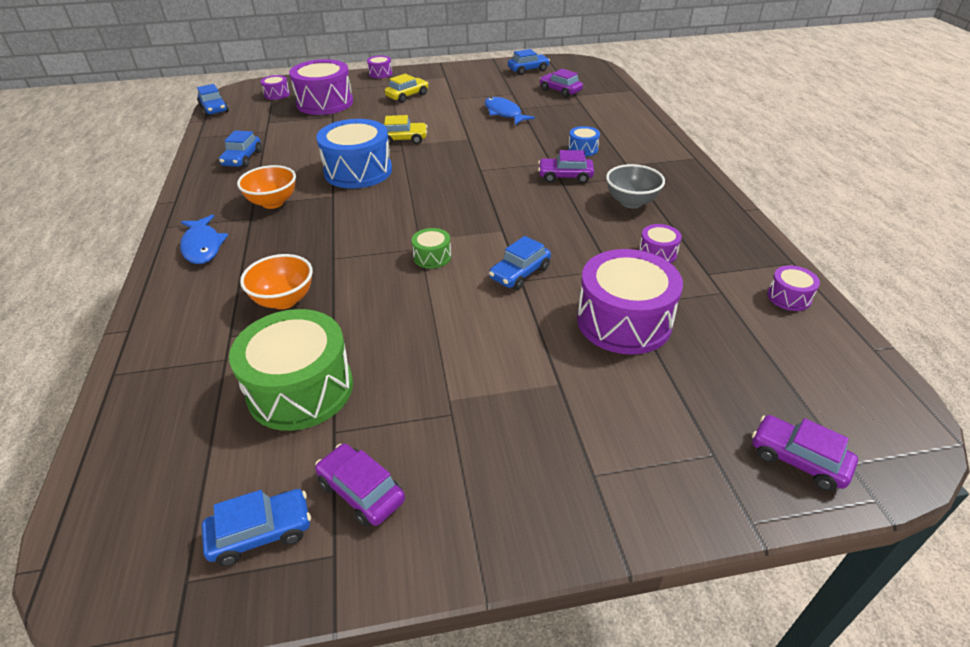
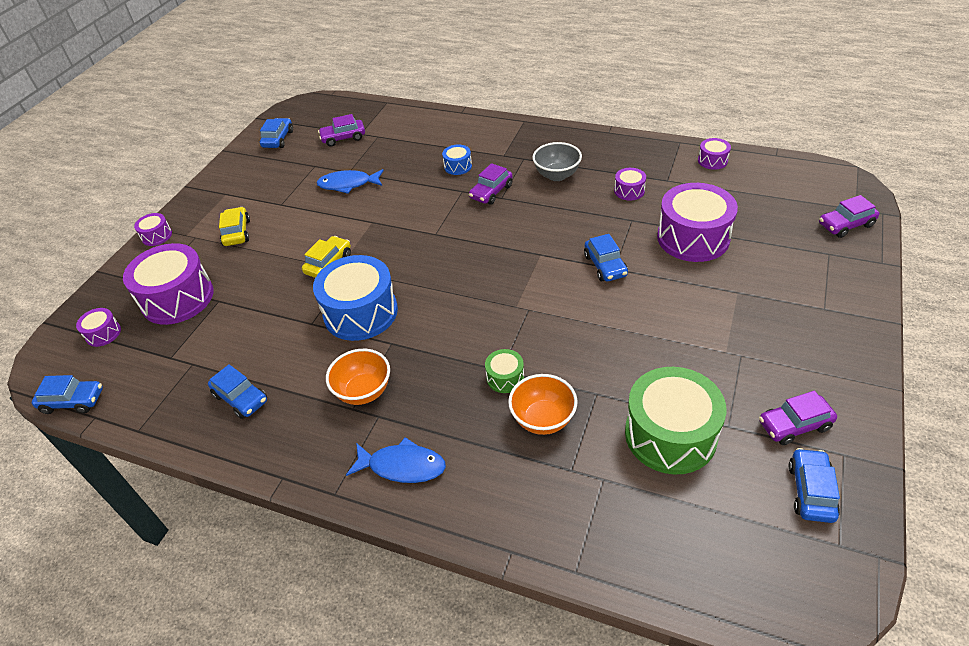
camera: 55 degrees left, 5 degrees up
(432, 257) = (547, 306): green drum -> green drum (505, 378)

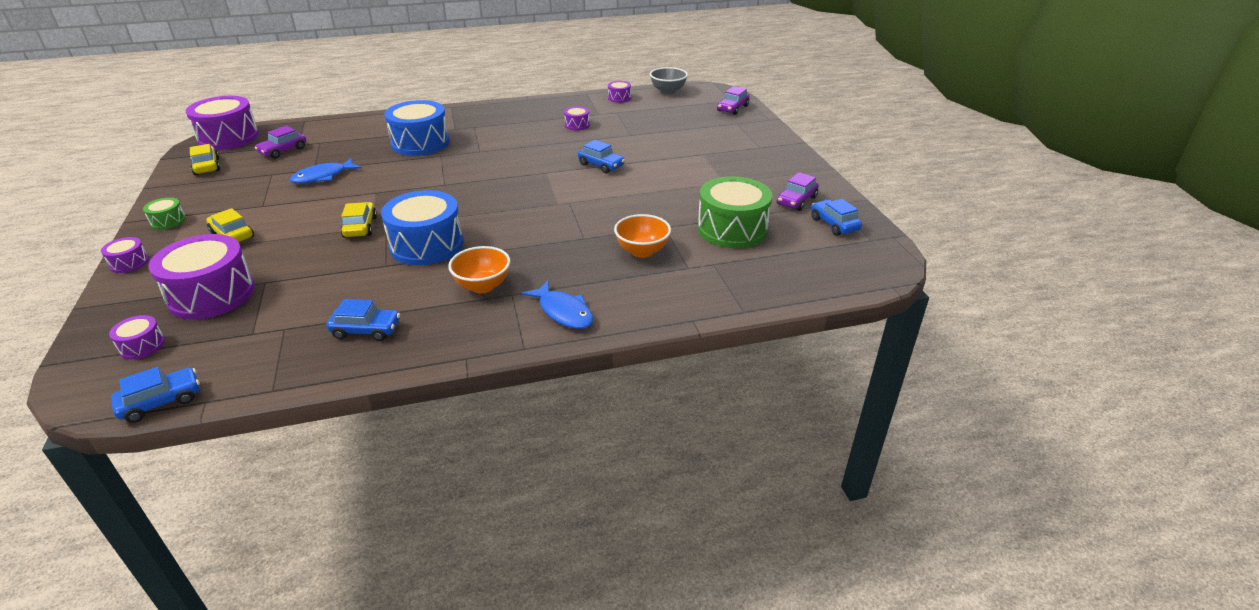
camera: 40 degrees left, 10 degrees down
(278, 139) = (207, 167): blue car -> yellow car
(402, 466) = (563, 312): blue fish -> blue fish turned 75 degrees clockwise
(458, 166) = (420, 143): blue drum -> blue drum, size x2.17
(491, 192) = (467, 150): purple car -> none
(505, 378) = (591, 241): green drum -> green drum (168, 221)
(557, 175) = (512, 129): grey bowl -> grey bowl (668, 91)
(693, 238) = (646, 137): purple drum -> purple drum (228, 138)

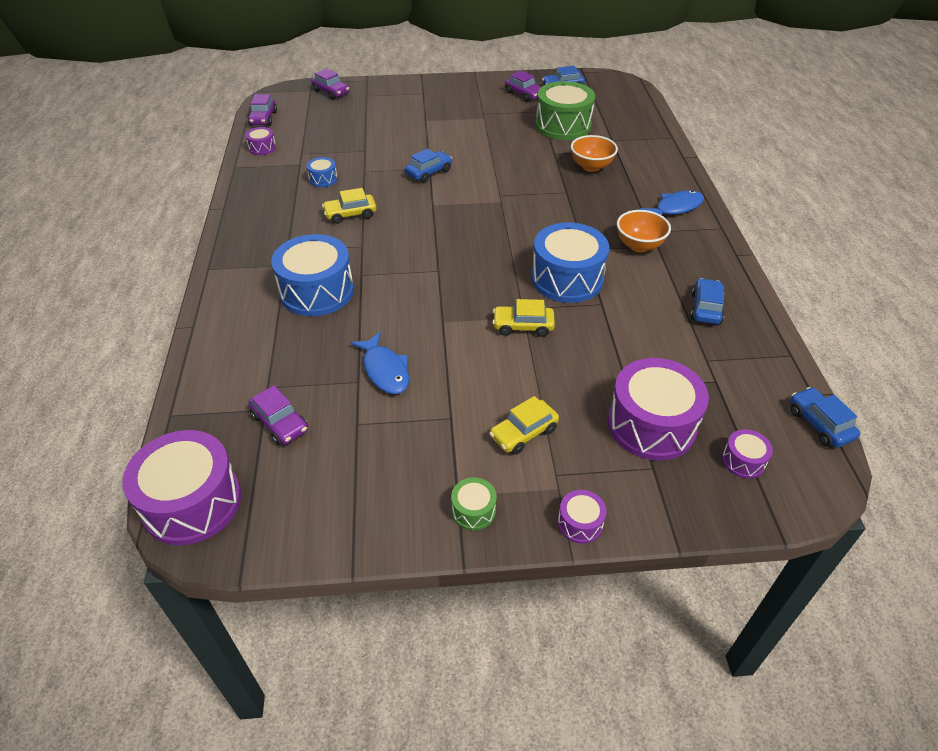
camera: 80 degrees left, 10 degrees up
(207, 167) = (301, 507): yellow car -> yellow car (350, 214)
(577, 125) = (323, 179): purple drum -> blue drum
(668, 91) = (263, 118): grey bowl -> purple car

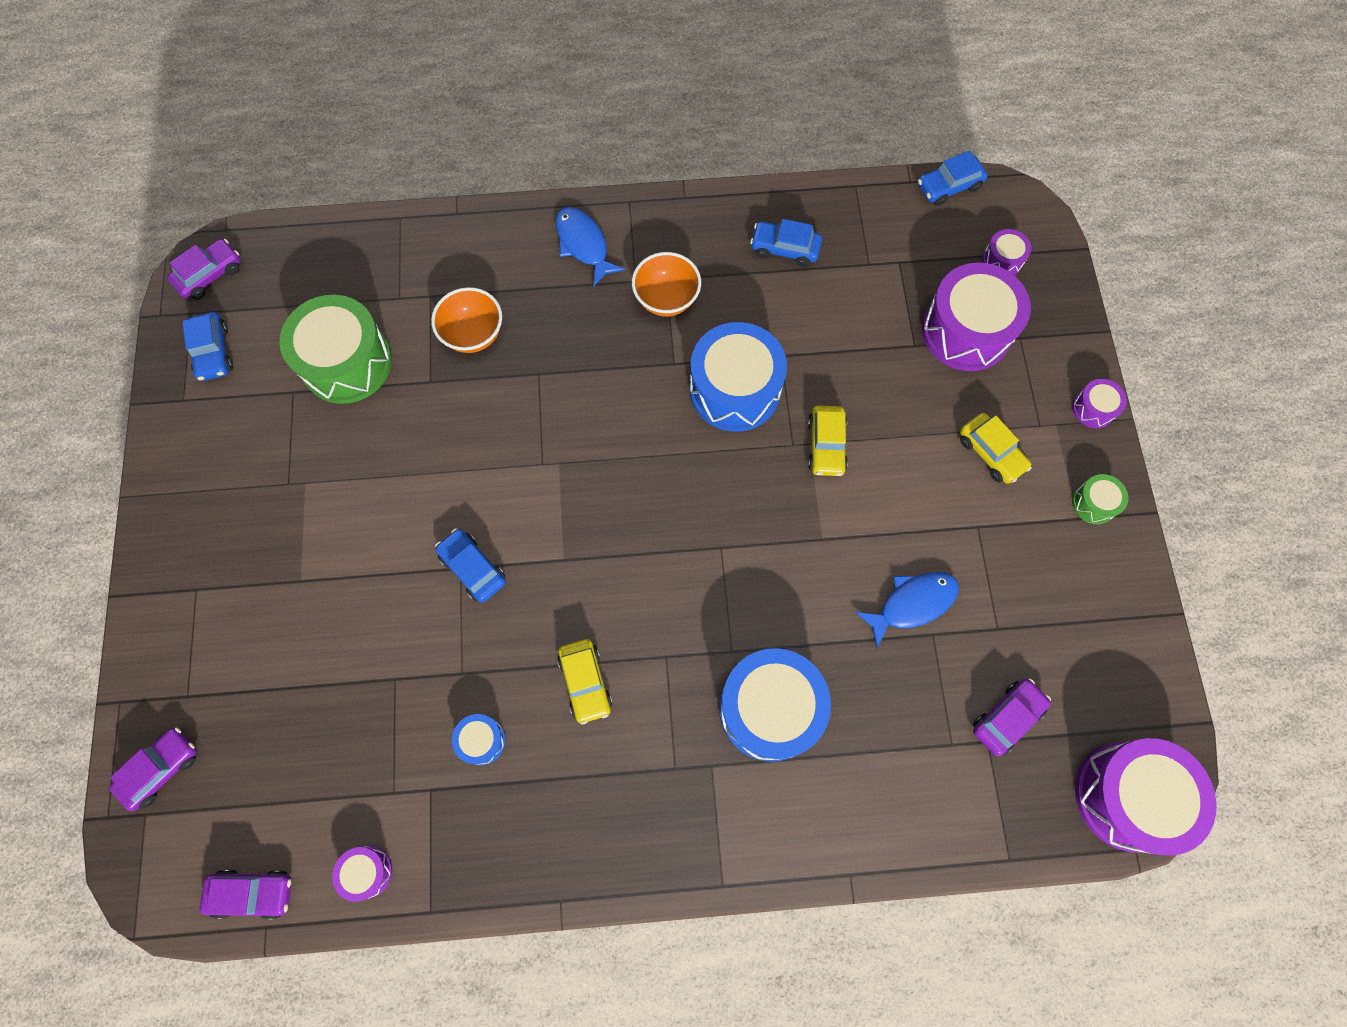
camera: 90 degrees left, 25 degrees up
(524, 94) = (229, 415): purple car -> purple car (210, 275)

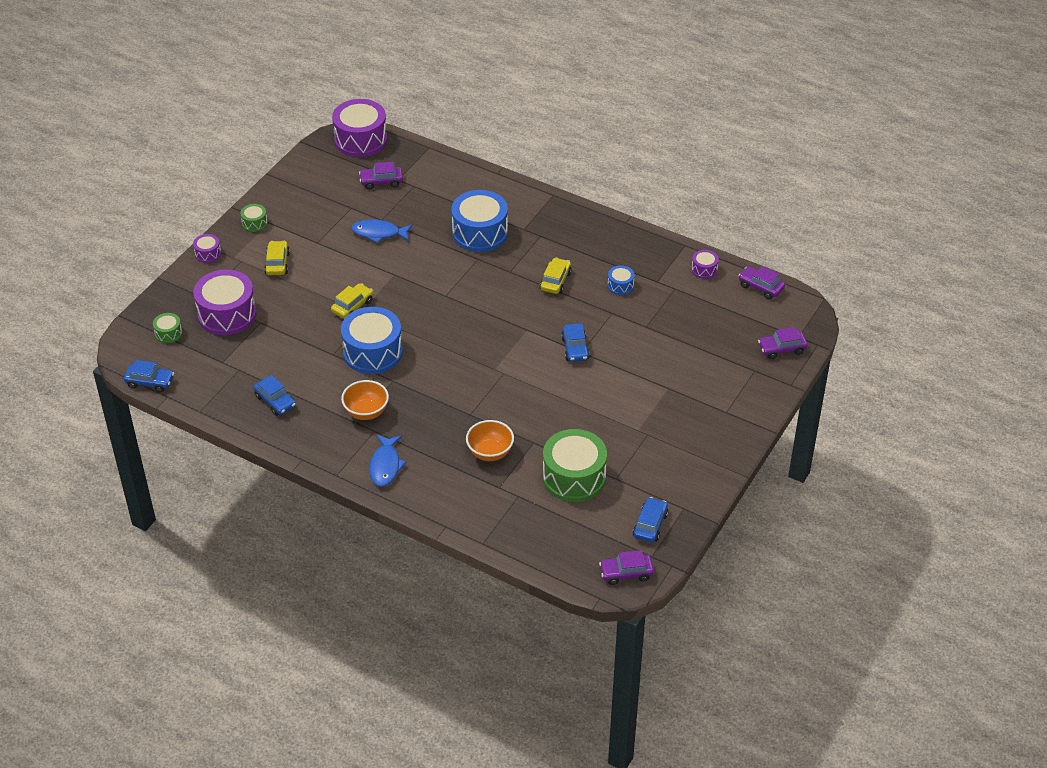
camera: 145 degrees left, 25 degrees down
(1002, 260) = (168, 333): purple drum -> green drum

